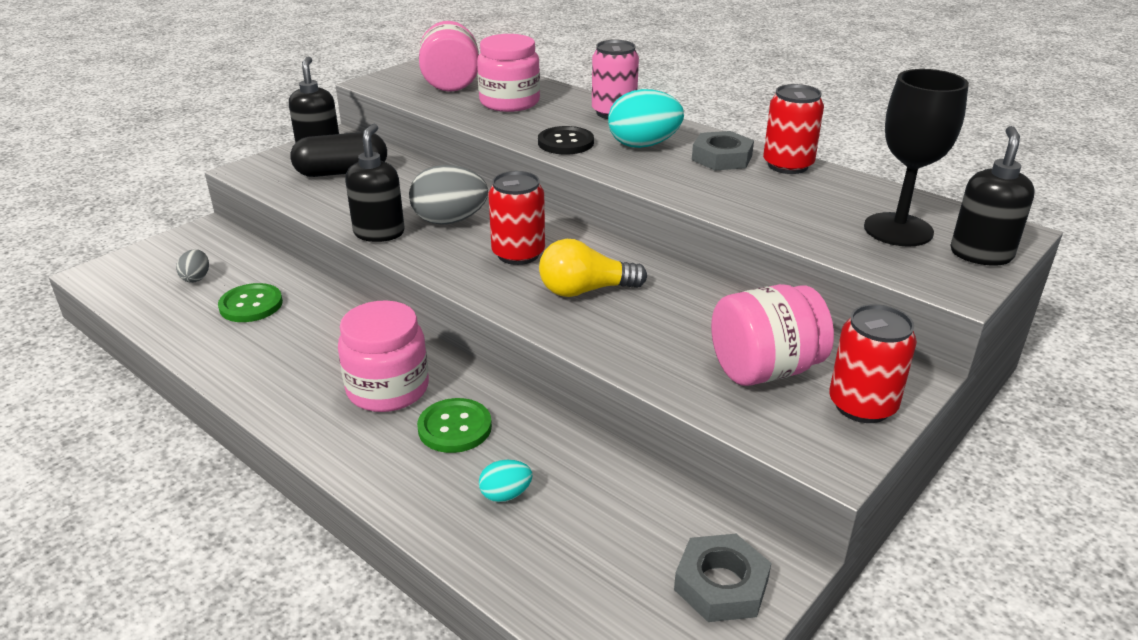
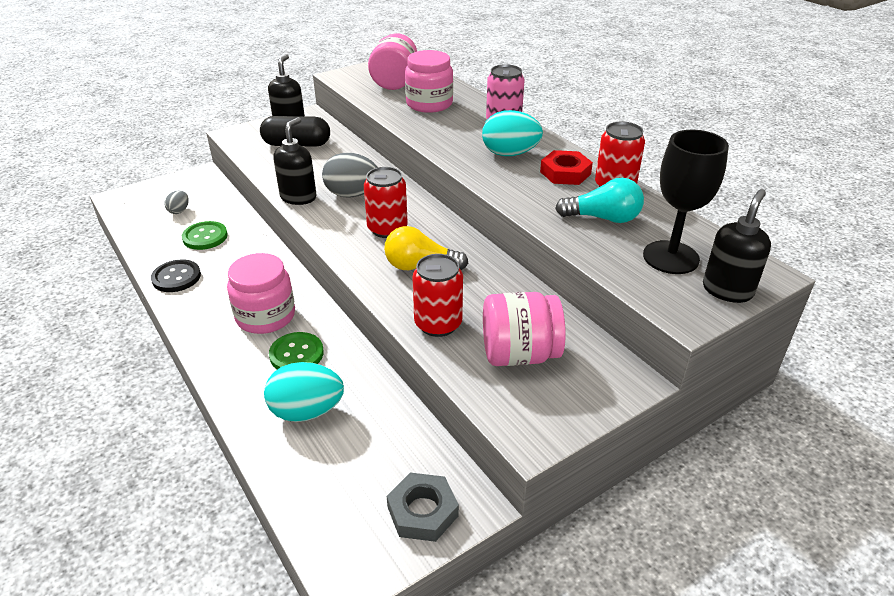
camera: 15 degrees right, 5 degrees up
(505, 495) = (307, 411): turquoise egg -> turquoise egg, size x1.97
(565, 143) = (451, 144): black button -> black button (176, 277)
(722, 158) = (565, 173): grey nut -> red nut
(796, 199) = (603, 218): none -> turquoise light bulb
(862, 405) = (578, 398): red can -> red can (438, 324)

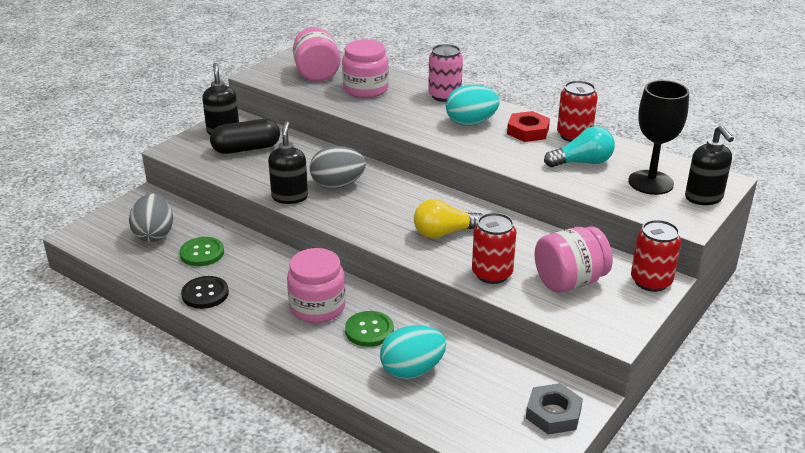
camera: 20 degrees left, 5 degrees down
(179, 211) = (154, 235): grey egg -> grey egg, size x1.97
(387, 229) = (392, 208): red can -> red can (651, 281)
(727, 290) = (704, 198): black soap dispenser -> black soap dispenser turned 150 degrees clockwise

